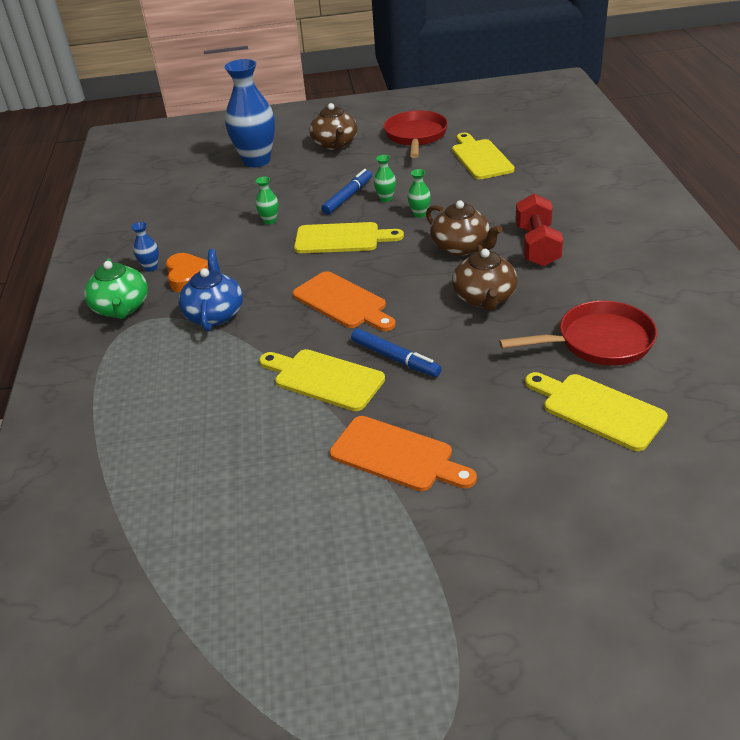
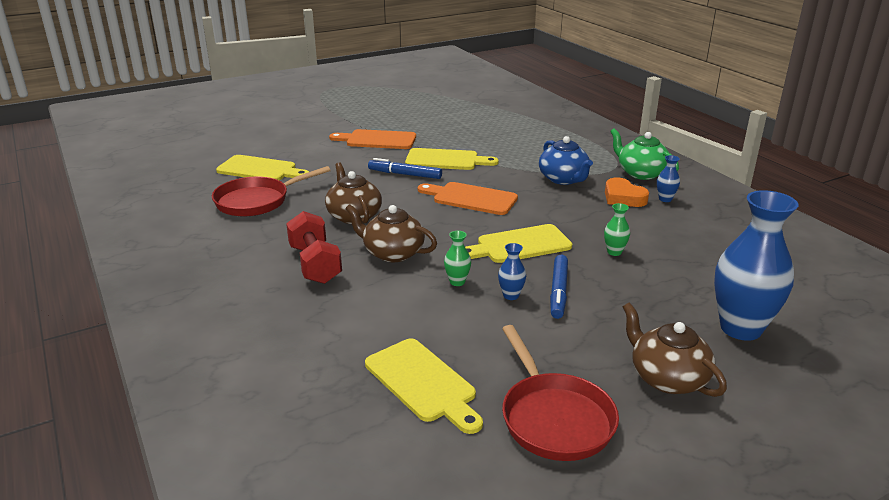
camera: 155 degrees right, 10 degrees down
(386, 199) = (511, 295): green vase -> blue vase

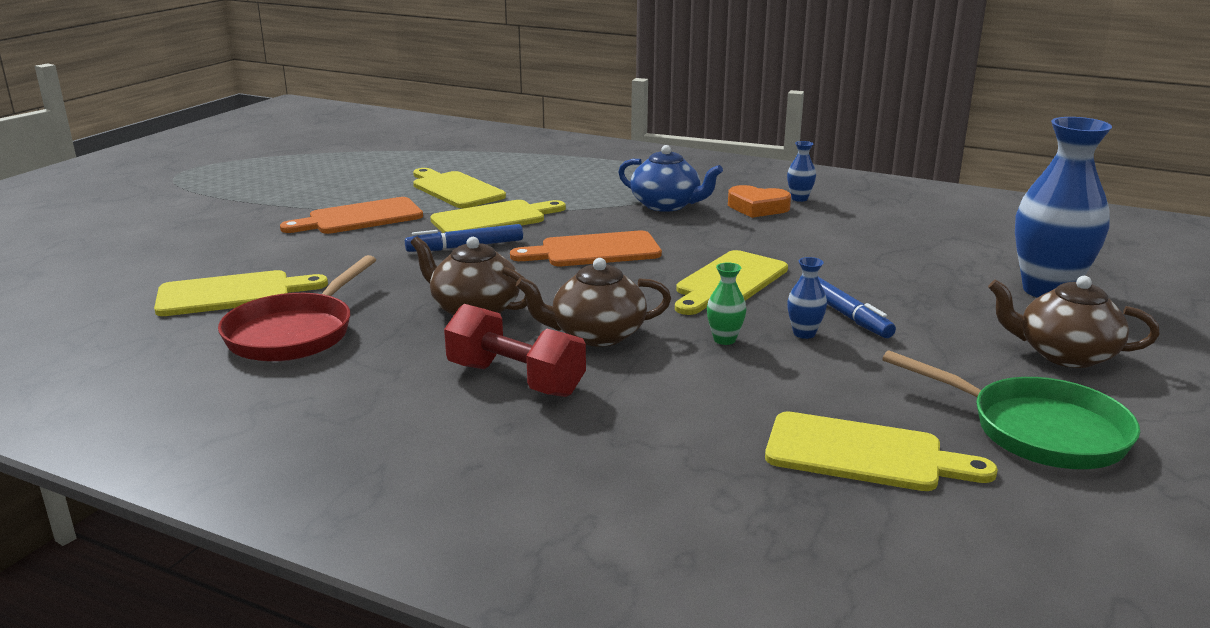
camera: 35 degrees left, 5 degrees down
(453, 134) = (455, 189): none -> yellow cutting board
(554, 418) = (1038, 431): red pan -> green pan
(614, 252) = (833, 260): green vase -> none
(641, 173) = (736, 181): green teapot -> none

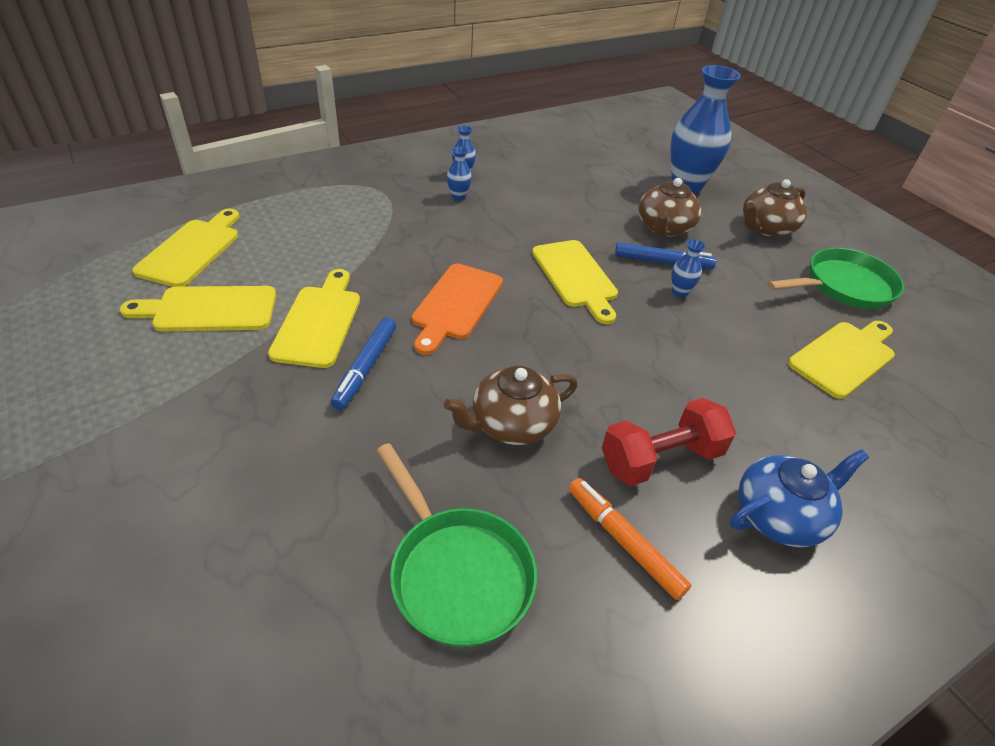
camera: 60 degrees left, 20 degrees up
(232, 294) = (300, 594): yellow cutting board -> yellow cutting board (192, 250)
(294, 333) = (457, 573): red pan -> green pan
(359, 218) = (197, 405): orange cutting board -> none
(391, 386) = (623, 541): none -> orange marker
(596, 335) = (613, 380): brown teapot -> brown teapot (664, 228)
(666, 205) = (404, 227): blue teapot -> blue teapot (779, 515)
(724, 340) = (665, 327): green vase -> none
(757, 207) = (458, 196): orange heart -> blue vase

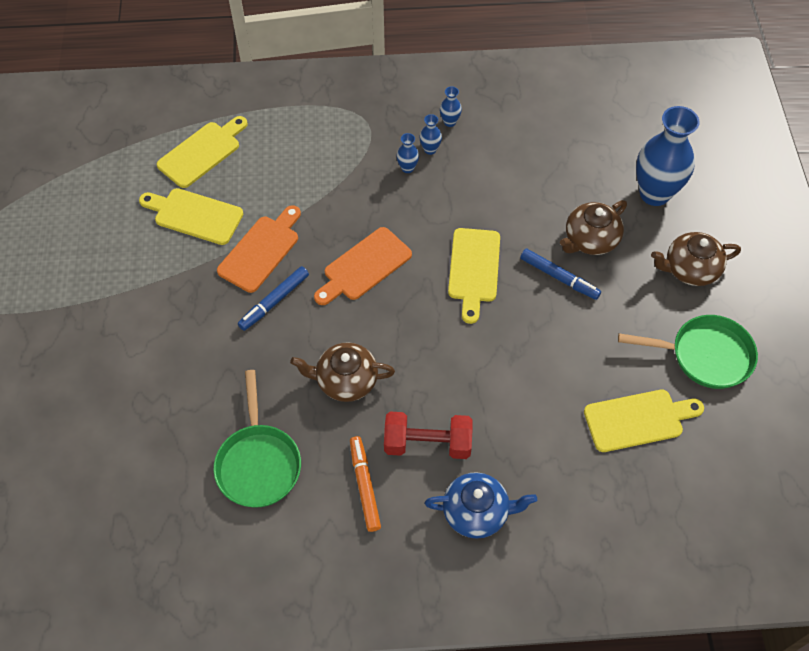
camera: 30 degrees right, 15 degrees up
(319, 322) = (261, 251): yellow cutting board -> orange cutting board
(679, 292) = (550, 313): blue vase -> blue vase (407, 168)

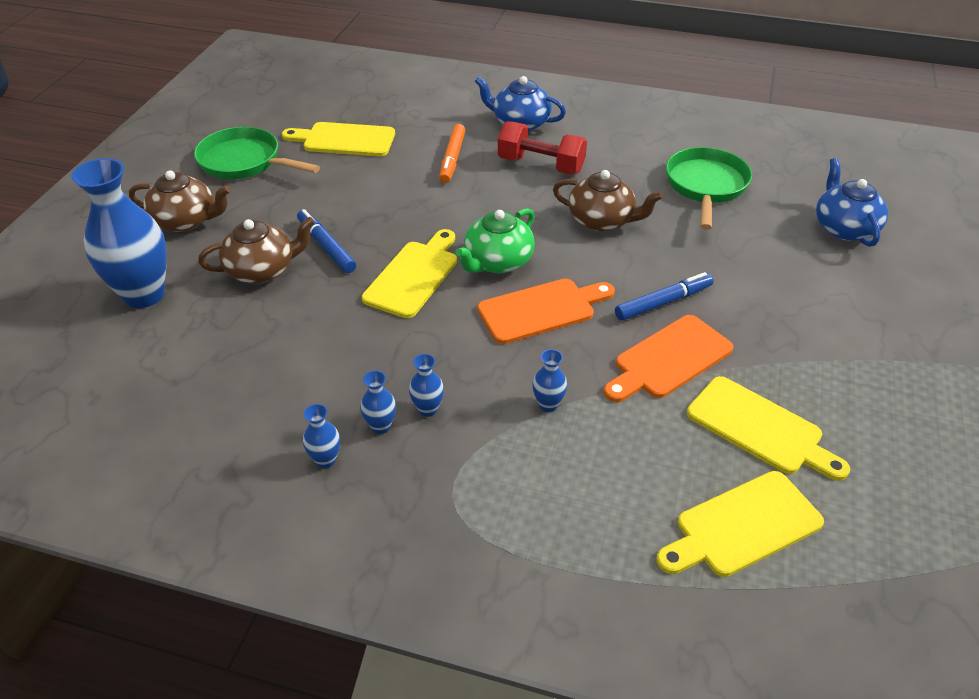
camera: 160 degrees left, 15 degrees down
(124, 441) = (844, 228): none -> blue teapot
(333, 193) = (548, 405): none -> blue vase
(364, 486) = (609, 154): orange marker -> orange marker (452, 159)
(416, 303) = (497, 262): none -> green teapot

